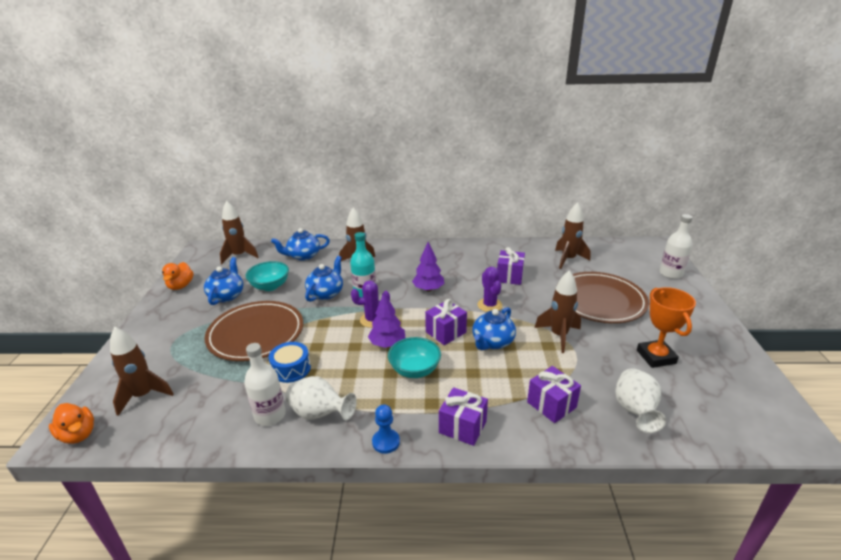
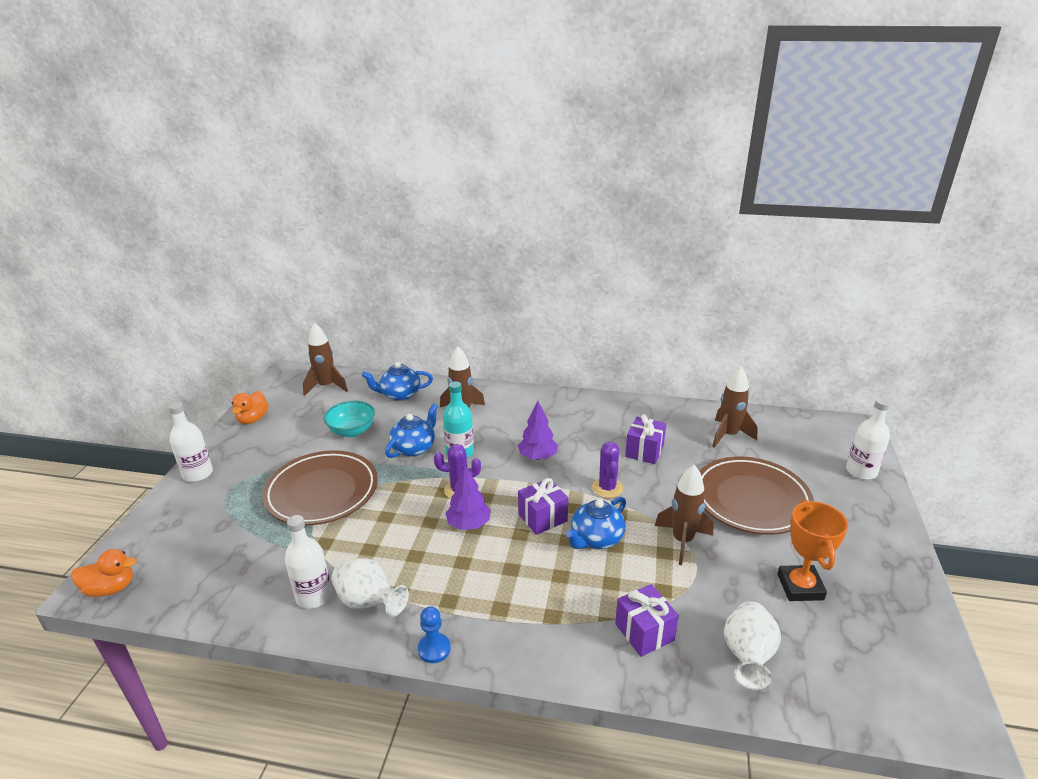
camera: 10 degrees right, 0 degrees up
(78, 434) = (111, 588): orange duck -> orange duck turned 60 degrees counterclockwise
(140, 333) = (198, 474): none -> white bottle
(143, 395) = (185, 552): brown rocket -> none
(227, 295) = (301, 437): blue teapot -> none
(291, 369) = (351, 541): blue drum -> none
(415, 370) = (492, 562): turquoise bowl -> none
(462, 427) = (528, 644): purple gift -> none

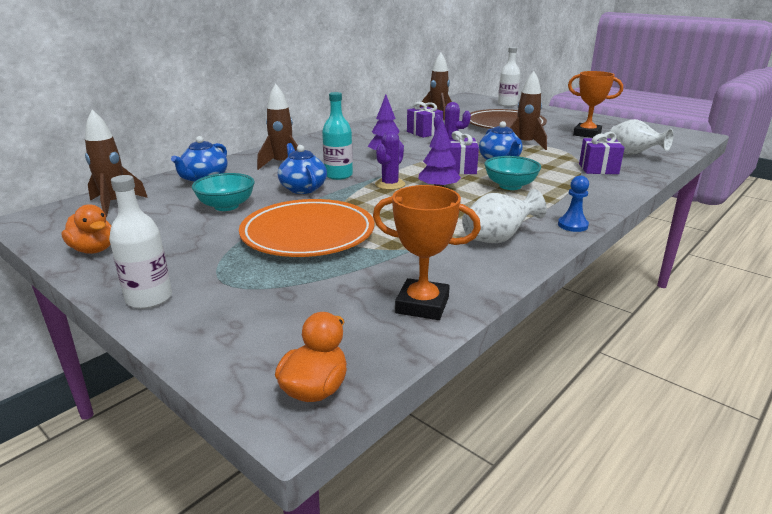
camera: 60 degrees left, 5 degrees down
(227, 597) = (422, 305): none -> orange trophy
(314, 596) = (466, 260): white bottle -> none
(322, 492) = (308, 234): brown plate -> orange plate
(518, 571) = (510, 186): none -> turquoise bowl

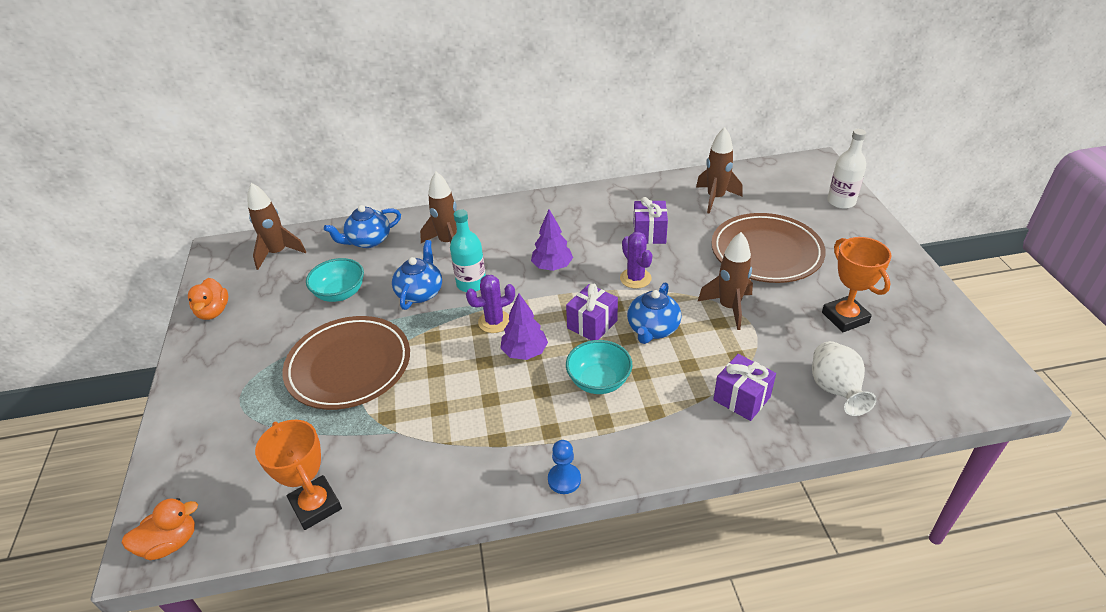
camera: 40 degrees right, 15 degrees up
(149, 298) = (188, 390): white bottle -> none
(308, 234) = (349, 366): orange plate -> brown plate
(497, 239) = (472, 459): white vase -> none

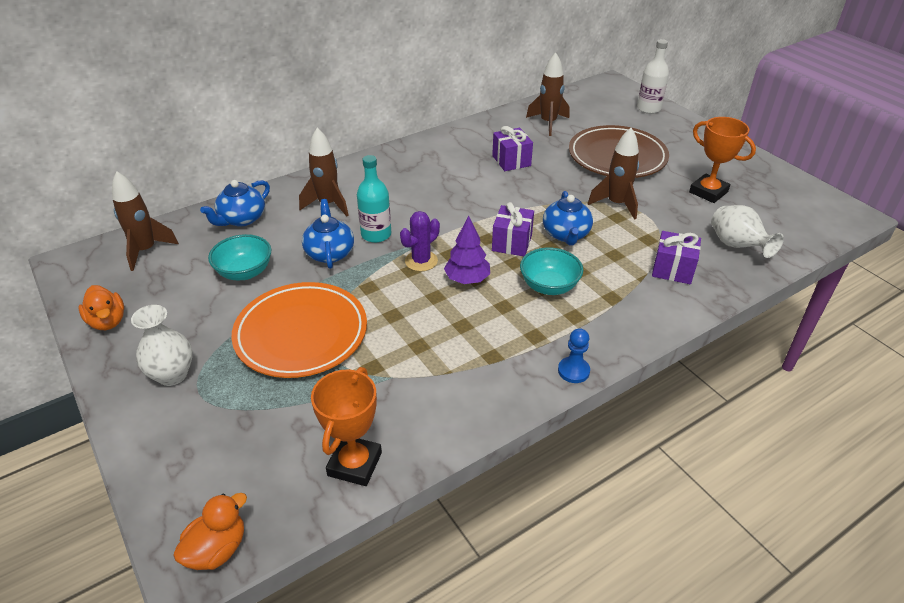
camera: 25 degrees left, 0 degrees up
(230, 374) = (172, 375): none -> white vase
(316, 505) = (355, 464): orange trophy -> orange trophy turned 75 degrees clockwise
(349, 366) = (301, 334): brown plate -> orange plate
(552, 267) = (443, 204): purple tree -> none
(635, 278) = (524, 198): purple cactus -> none

